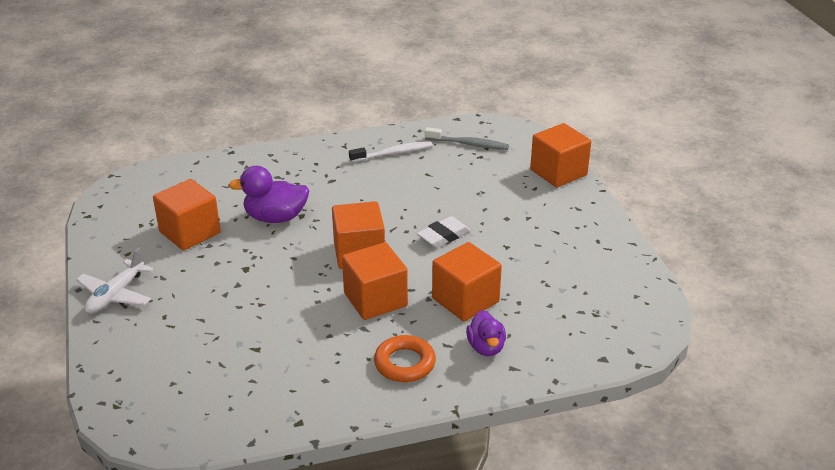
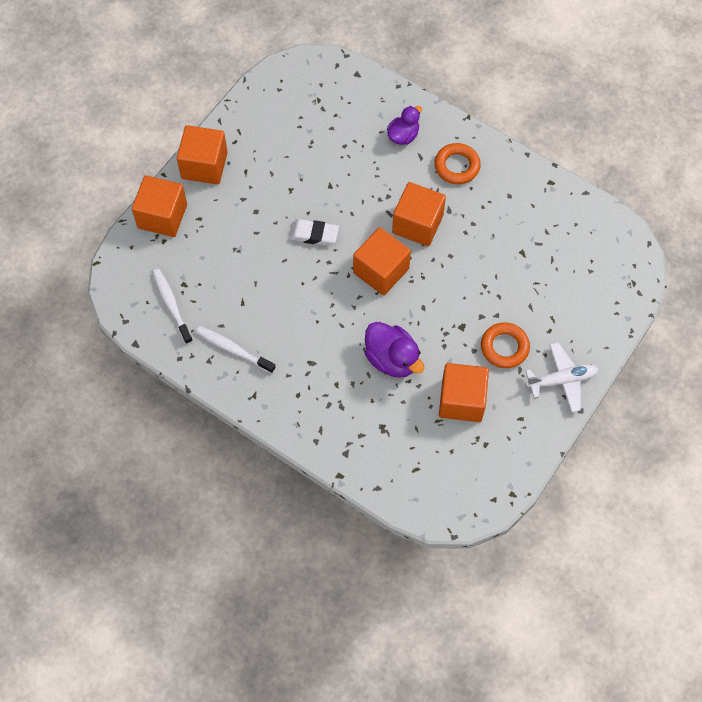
camera: 130 degrees left, 30 degrees up
(192, 280) = (504, 347): none -> orange ring
(465, 300) = (370, 175): orange cube -> orange cube (204, 165)
(469, 144) = (171, 305): grey toothbrush -> white toothbrush

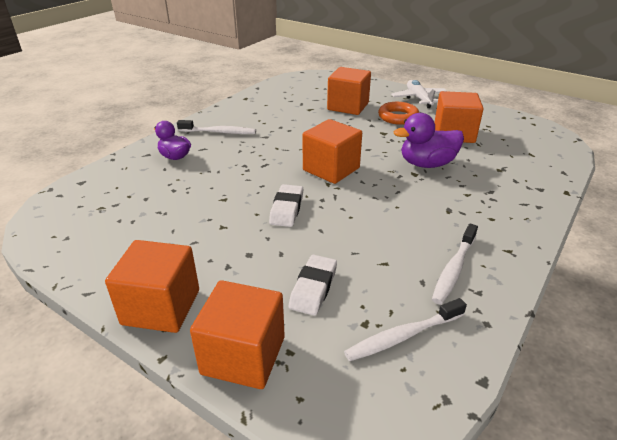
camera: 90 degrees left, 30 degrees down
(217, 254) = (313, 288): none -> white eraser
(392, 359) = (427, 164): purple duck -> purple duck turned 150 degrees counterclockwise
(417, 224) = (279, 150): orange cube -> orange cube (348, 106)
(457, 166) = (219, 132): orange ring -> white toothbrush

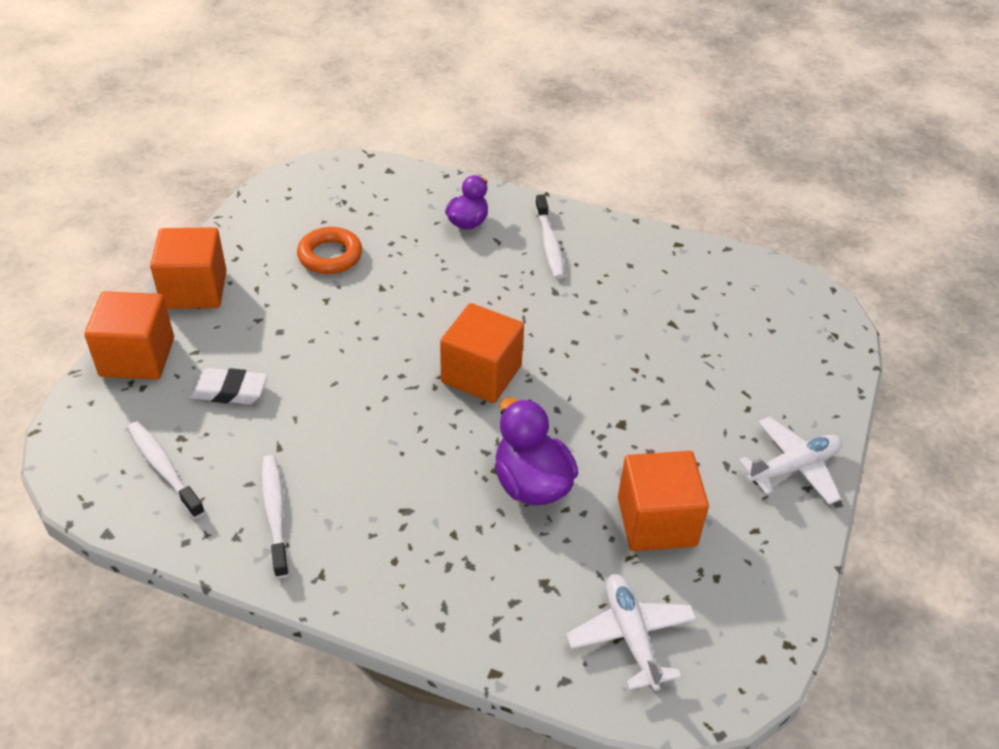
camera: 75 degrees right, 10 degrees up
(287, 209) = (371, 346): white eraser -> none
(348, 106) = (706, 369): orange cube -> none
(398, 117) = (693, 440): orange ring -> orange ring (330, 256)
(454, 269) = (275, 513): white toothbrush -> white toothbrush turned 60 degrees clockwise
(530, 151) = (631, 636): none -> white plane

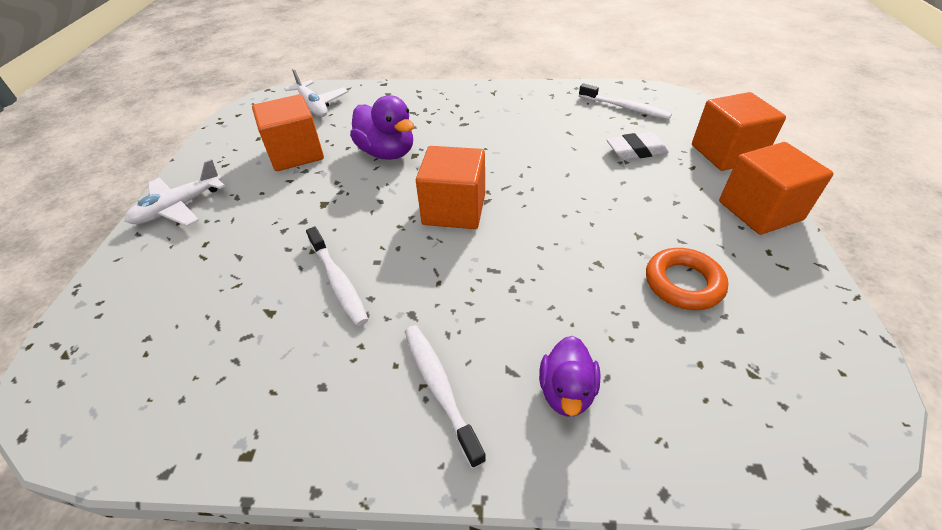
camera: 165 degrees right, 0 degrees up
(275, 513) = (540, 106): white toothbrush -> white toothbrush (338, 281)

